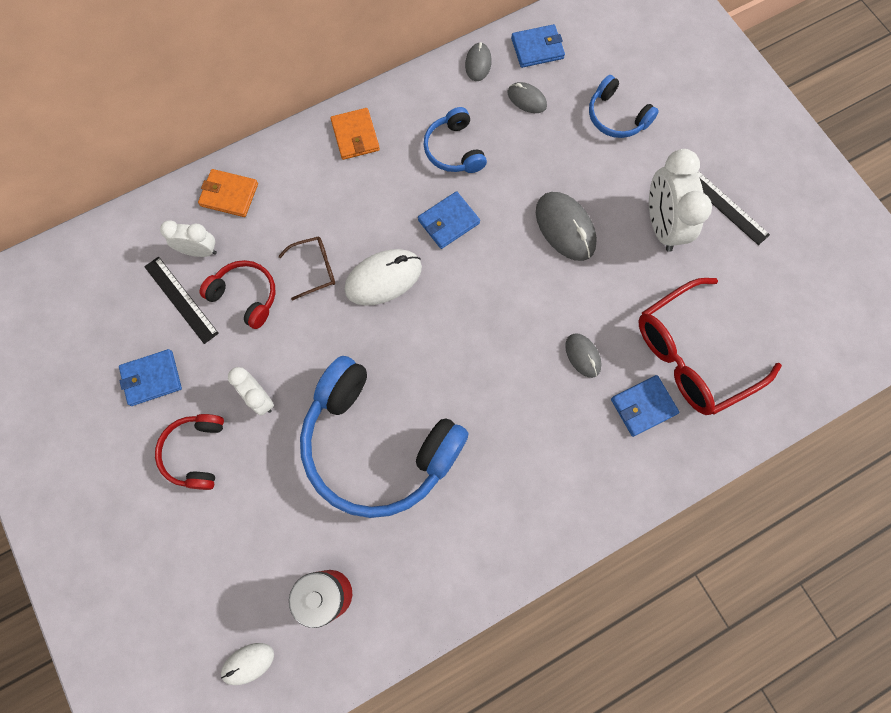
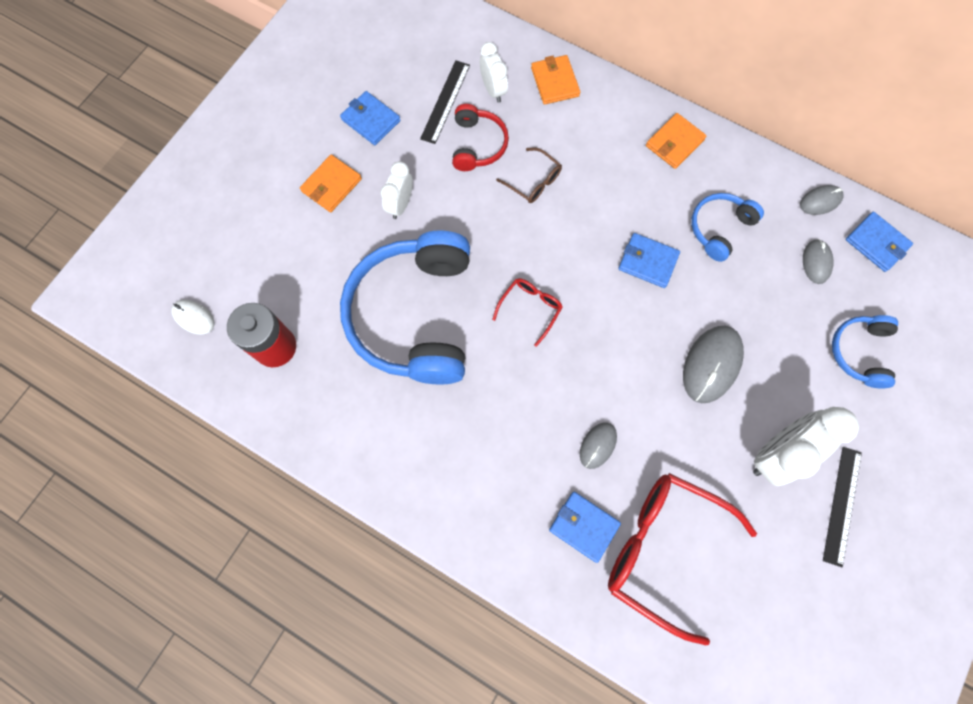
camera: 60 degrees right, 0 degrees up
(195, 452) = (331, 185): red headphones -> orange wallet
(383, 279) = (560, 239): white mouse -> none
(432, 341) = (530, 308): none -> red glasses

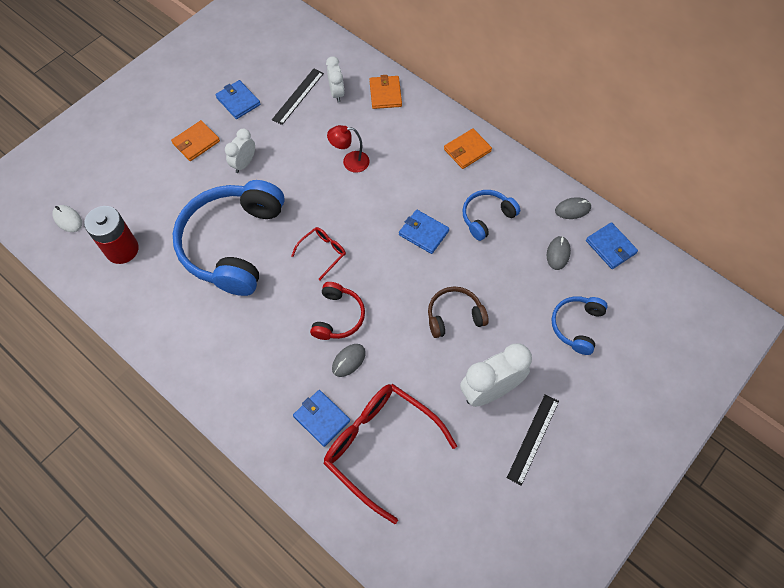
camera: 10 degrees right, 10 degrees down
(477, 145) = (314, 130): red headphones -> red headphones (338, 316)
(533, 181) = (350, 162): brown glasses -> red lamp
(711, 364) = (454, 316): grey mouse -> brown headphones

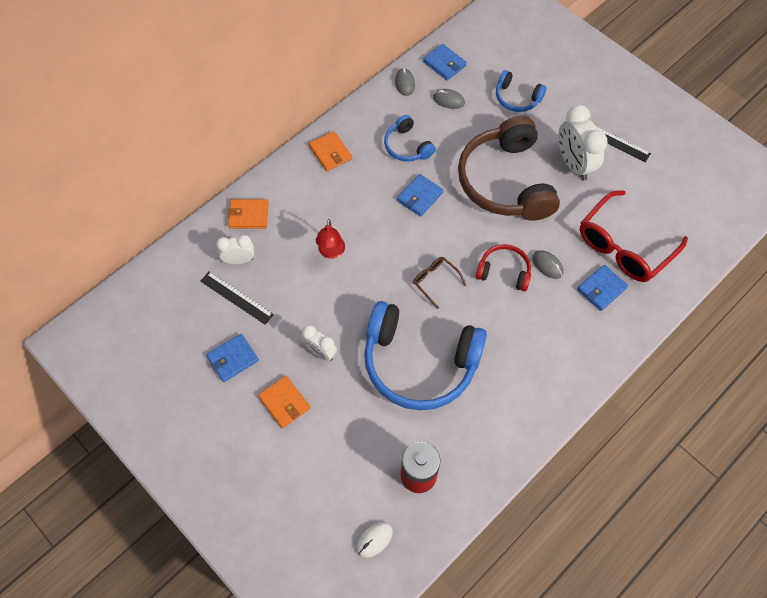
camera: 85 degrees left, 0 degrees up
(323, 253) = (435, 281): red glasses -> brown glasses
(454, 316) = (505, 181): brown headphones -> brown headphones, size x2.08
(610, 247) = (444, 64): blue wallet -> blue wallet turned 75 degrees clockwise

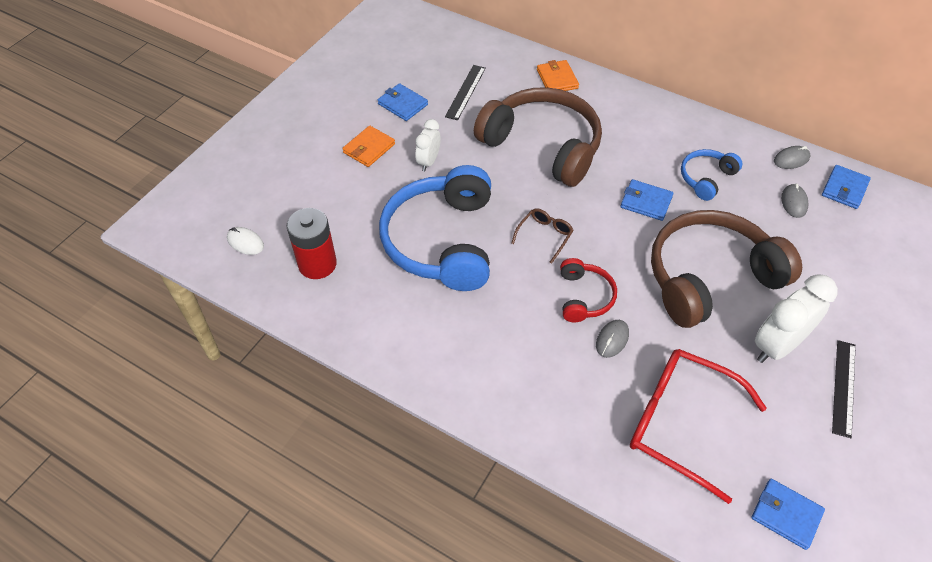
camera: 75 degrees right, 10 degrees down
(239, 260) = (505, 84): white clock -> none
(330, 153) = (661, 119): orange wallet -> none
(331, 252) = (543, 146): red lamp -> brown headphones
(517, 98) = (842, 268): blue headphones -> none
(601, 289) = (603, 404): blue wallet -> blue wallet (786, 515)

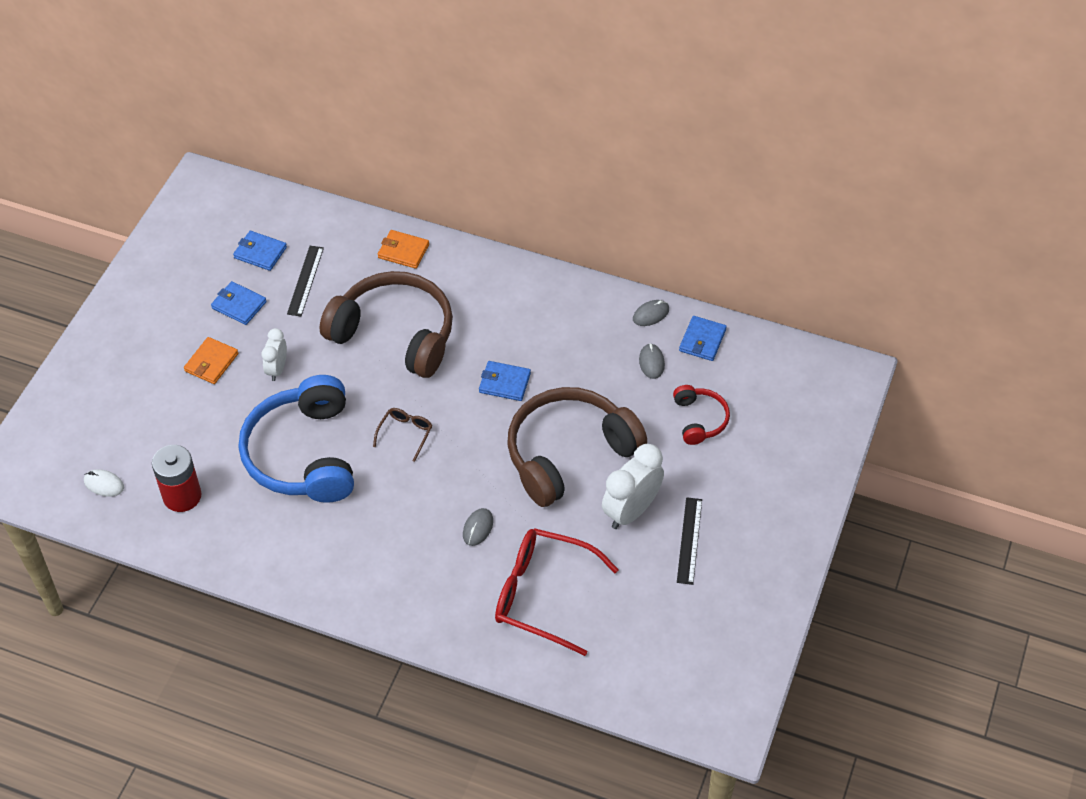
camera: 10 degrees left, 0 degrees up
(557, 79) = (403, 251): orange wallet -> orange wallet turned 45 degrees counterclockwise
(584, 297) = (449, 490): red headphones -> red headphones (699, 419)
(706, 178) = (564, 348): blue headphones -> none
(786, 515) = (634, 657): blue wallet -> blue wallet (260, 252)

